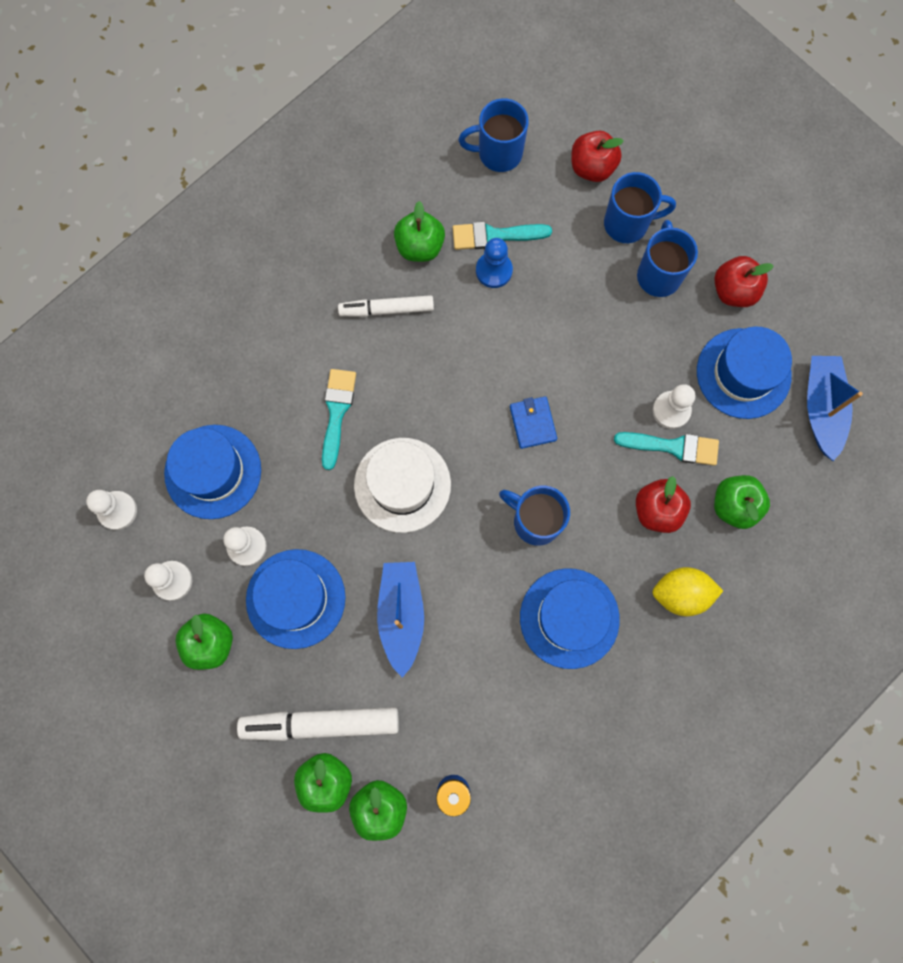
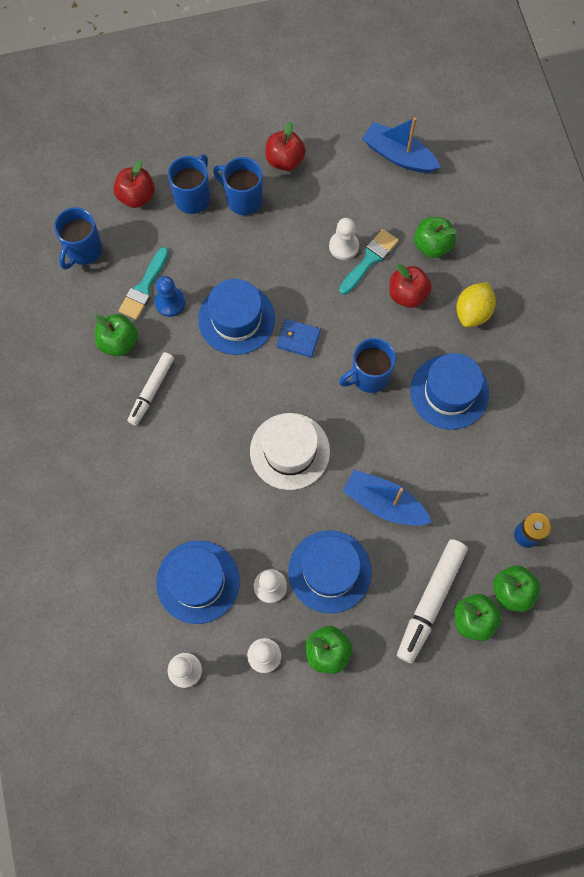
camera: 60 degrees left, 5 degrees down
(337, 412) = (207, 467): turquoise brush -> none
(743, 373) = (345, 187): blue hat -> blue hat (236, 319)

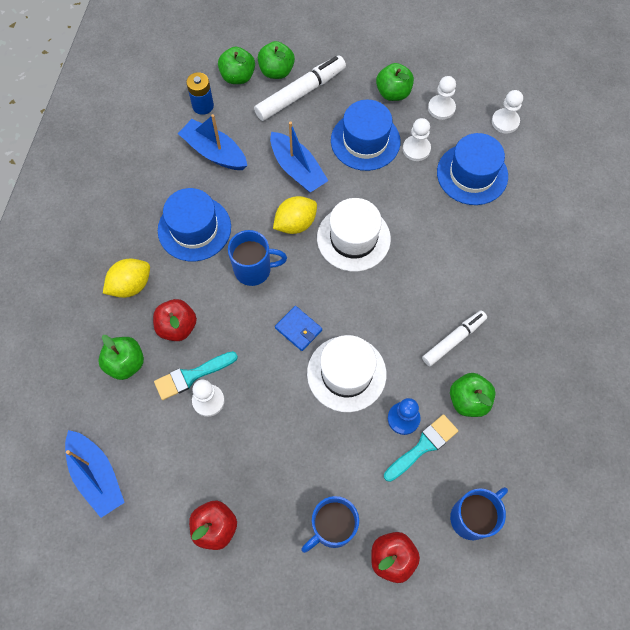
camera: 155 degrees left, 5 degrees down
(236, 319) = (346, 373): blue hat -> white hat
(243, 199) = (281, 500): blue mug -> none
(354, 441) = (295, 223): none -> yellow lemon
(480, 484) = (214, 152): none -> blue boat

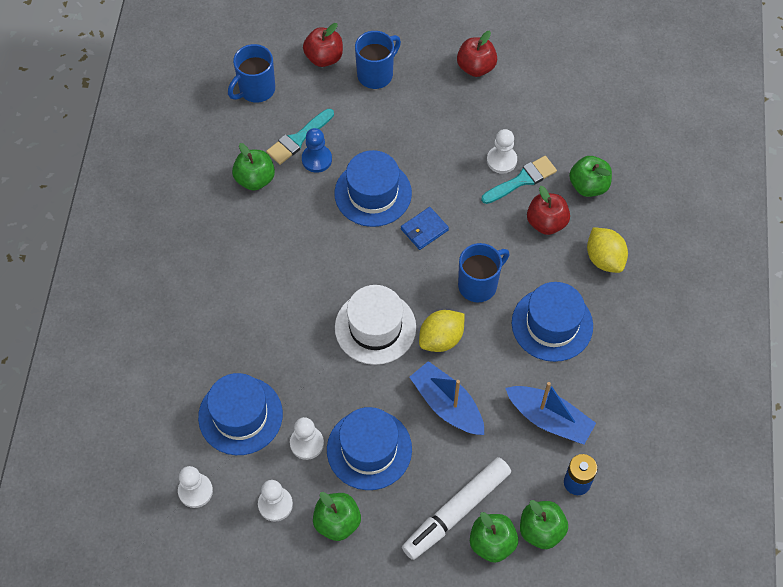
camera: 175 degrees right, 5 degrees down
(97, 476) = (587, 95): blue boat -> none
(131, 285) = (604, 259): yellow lemon -> yellow lemon turned 75 degrees counterclockwise
(254, 270) = (479, 285): blue mug -> blue mug turned 150 degrees clockwise
(298, 329) = (424, 229): blue wallet -> blue wallet turned 75 degrees counterclockwise
(346, 373) = (373, 193): white hat -> blue hat
(453, 340) = (267, 231): white marker -> none

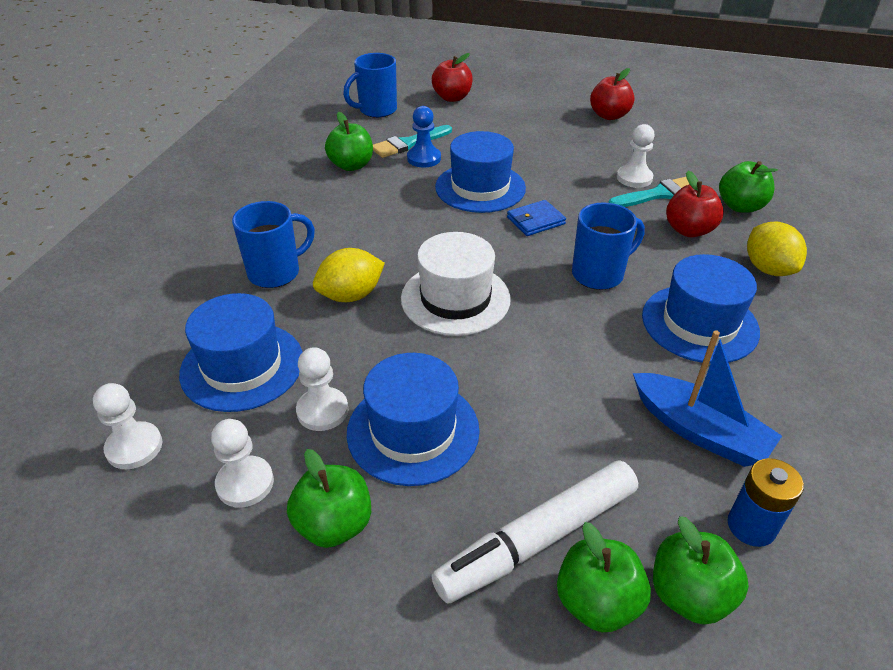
camera: 10 degrees right, 20 degrees down
(376, 74) = (503, 111): blue mug -> blue mug (276, 272)
(441, 339) = (542, 320): yellow lemon -> yellow lemon (351, 295)
(447, 405) = (541, 392): blue boat -> none

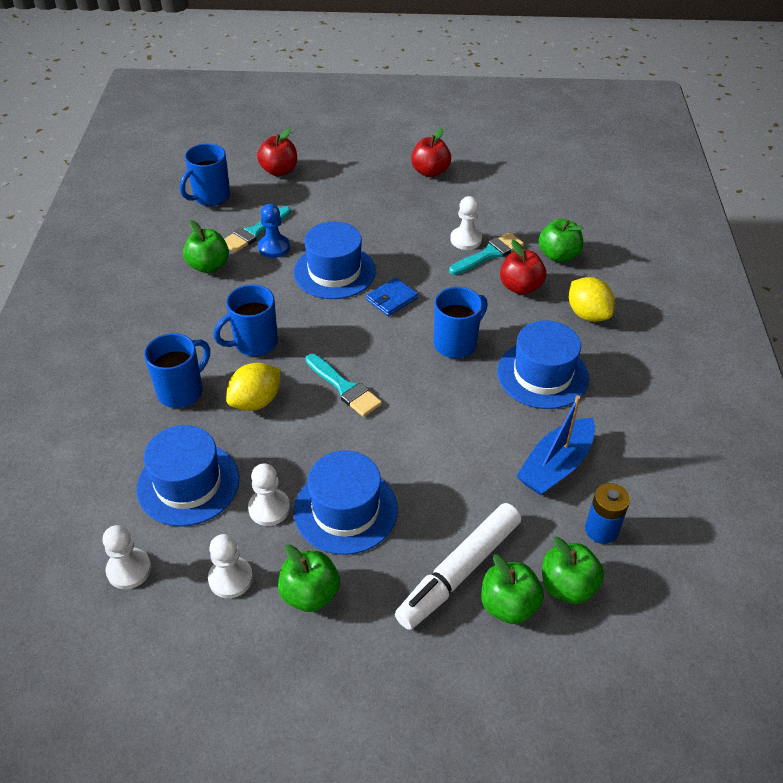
camera: 15 degrees left, 5 degrees up
(371, 240) = (254, 343): none -> blue mug
(455, 298) = (345, 388): white hat -> turquoise brush
(699, 431) = (555, 466): blue boat -> blue boat turned 105 degrees clockwise

